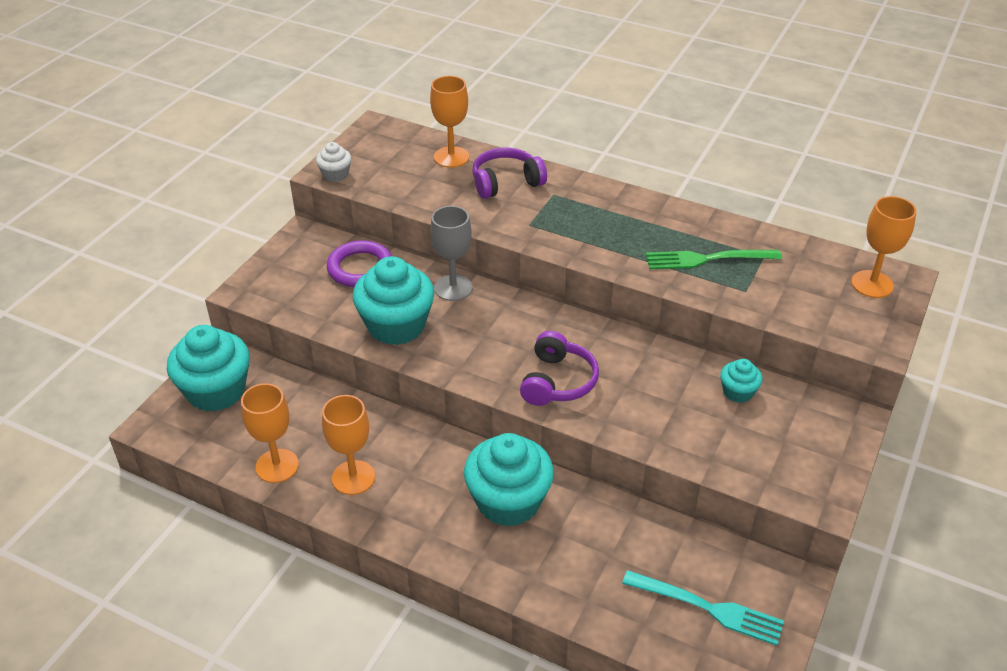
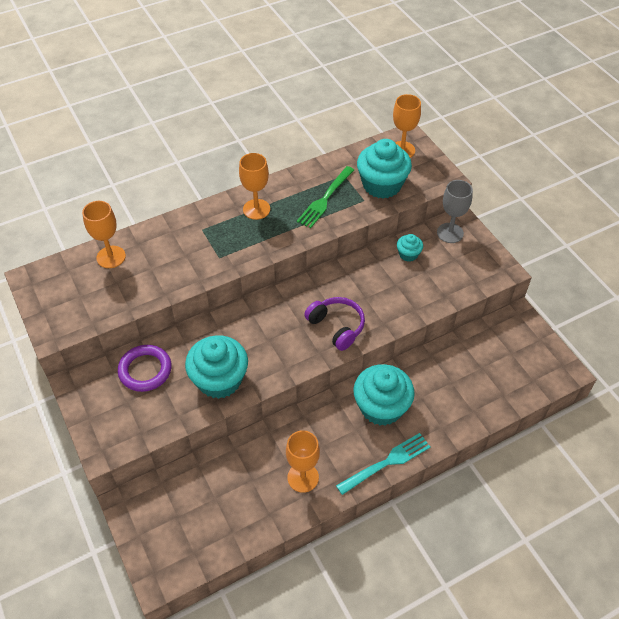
camera: 55 degrees left, 10 degrees up
(216, 391) = (159, 522): turquoise cupcake -> turquoise cupcake (382, 185)
(277, 466) = (259, 516): orange goblet -> orange goblet (256, 209)
(335, 174) = (62, 329): white cupcake -> none
(453, 288) = (212, 331): grey goblet -> grey goblet (450, 233)
(506, 182) = (167, 245): purple headphones -> none
(708, 608) = (511, 362): turquoise fork -> turquoise fork (386, 463)

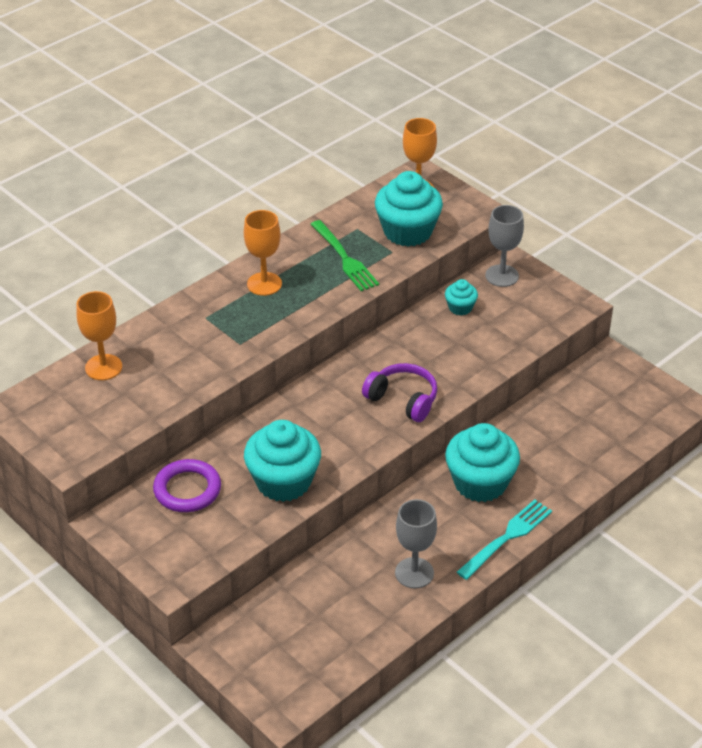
camera: 15 degrees left, 10 degrees down
(303, 477) = (414, 573): orange goblet -> grey goblet
(325, 199) = (344, 258): green fork -> green fork turned 45 degrees counterclockwise

